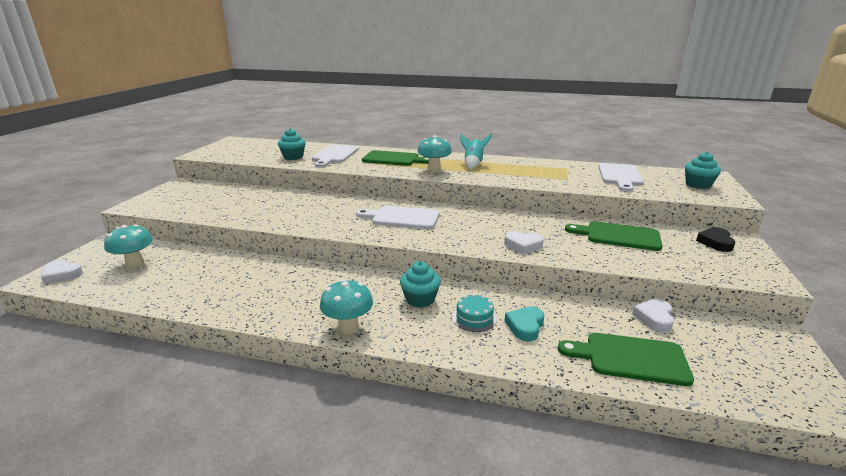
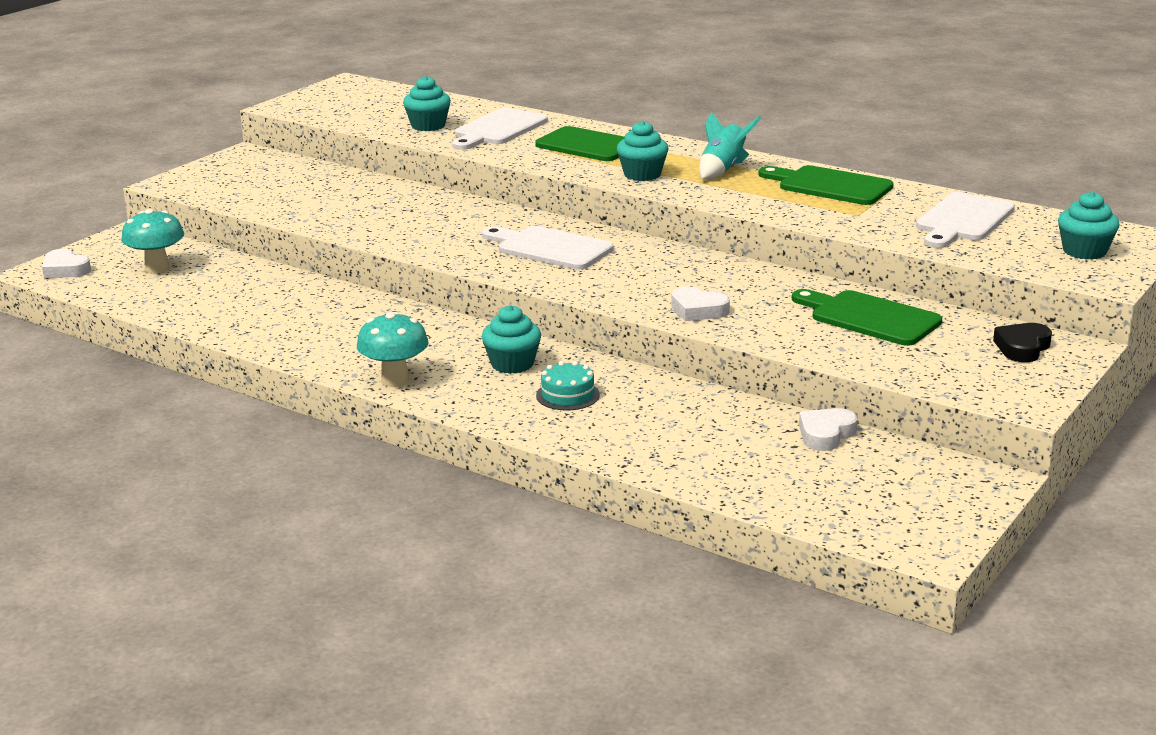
camera: 20 degrees right, 0 degrees up
(434, 170) = (642, 174): turquoise mushroom -> turquoise cupcake
(525, 326) = (628, 414): turquoise heart -> none
(630, 358) = (732, 466): green cutting board -> green cutting board (830, 186)

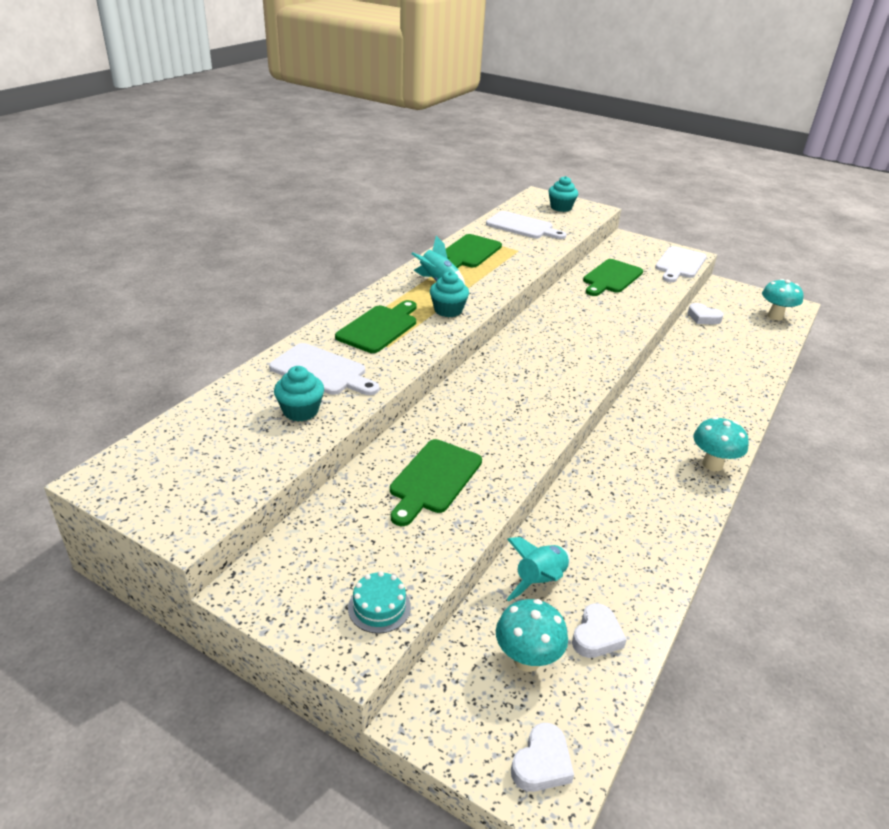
camera: 95 degrees left, 10 degrees up
(240, 277) = (540, 581): none -> turquoise rocket
(355, 204) = (433, 479): none -> green cutting board
(512, 364) = (665, 413): turquoise cupcake -> none
(550, 248) = (529, 373): white cutting board -> white cutting board (679, 264)
(567, 395) = (699, 392): turquoise cake -> turquoise cake (379, 607)
(698, 310) = (620, 324): white heart -> white heart (596, 636)
(861, 513) = (775, 316): none -> turquoise mushroom
(1022, 348) = (633, 248): black heart -> none

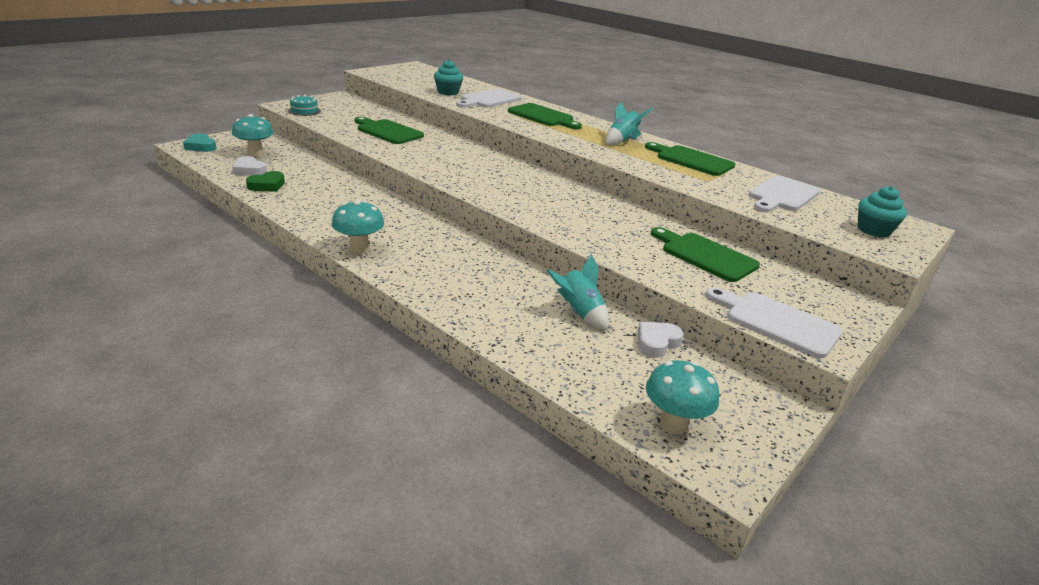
camera: 100 degrees right, 5 degrees down
(448, 310) = (568, 136): turquoise cupcake -> none
(540, 581) = (302, 166): turquoise rocket -> turquoise rocket (579, 312)
(542, 763) = (201, 146): white heart -> turquoise heart
(631, 591) = (267, 185): none -> green heart

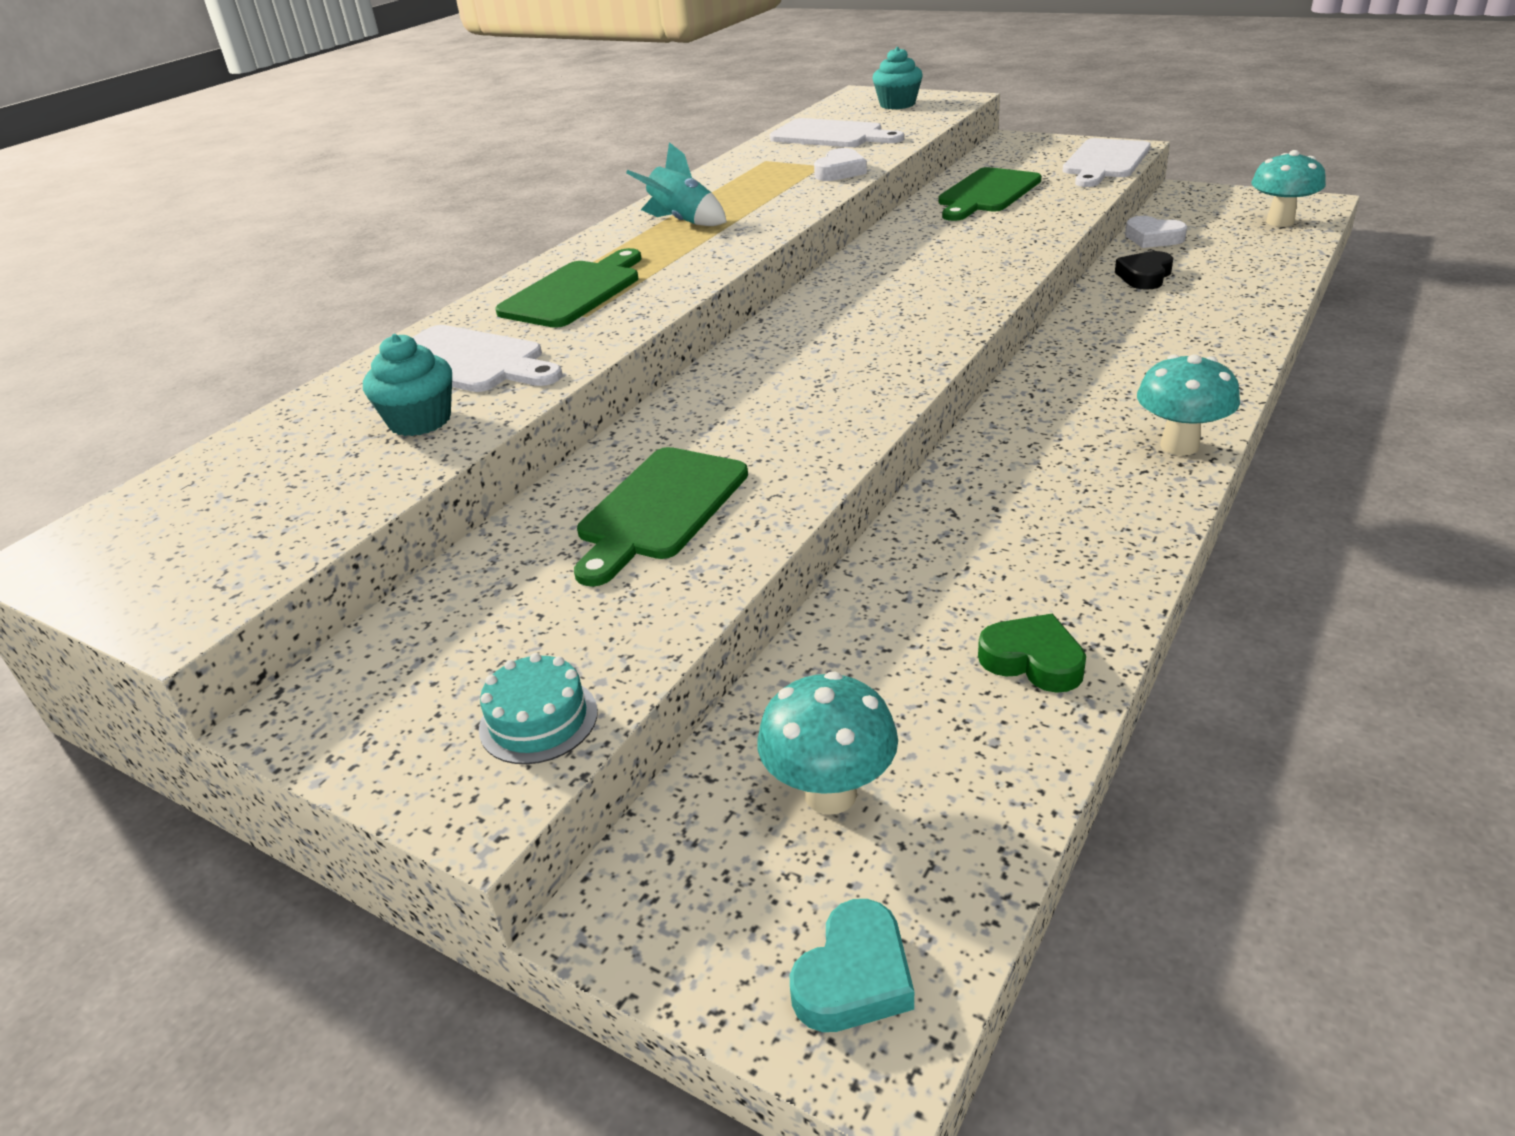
camera: 95 degrees left, 5 degrees up
(249, 170) = (965, 740): white heart -> white heart (840, 171)
(579, 312) = (1144, 276): turquoise rocket -> black heart
(691, 160) = (738, 179): green cutting board -> none

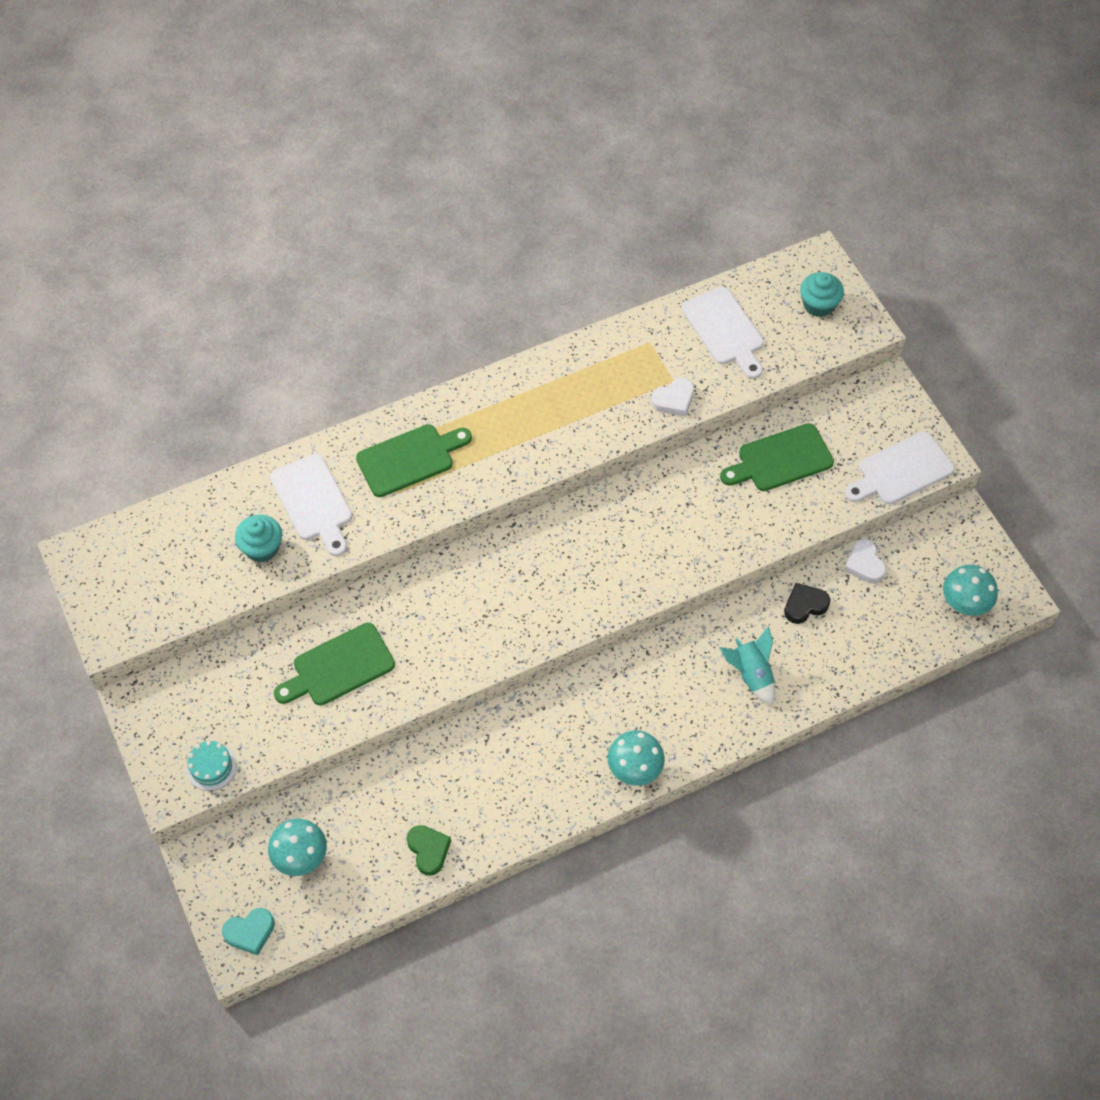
camera: 30 degrees right, 25 degrees up
(682, 221) = (528, 405): turquoise rocket -> turquoise rocket (751, 674)

